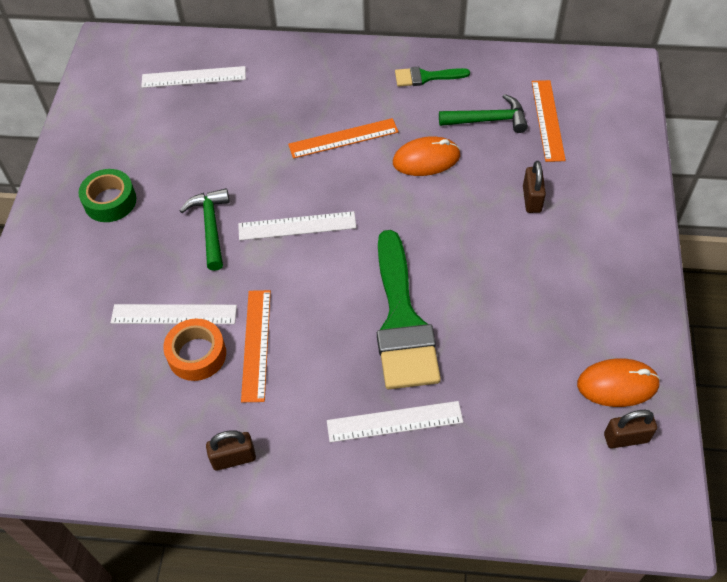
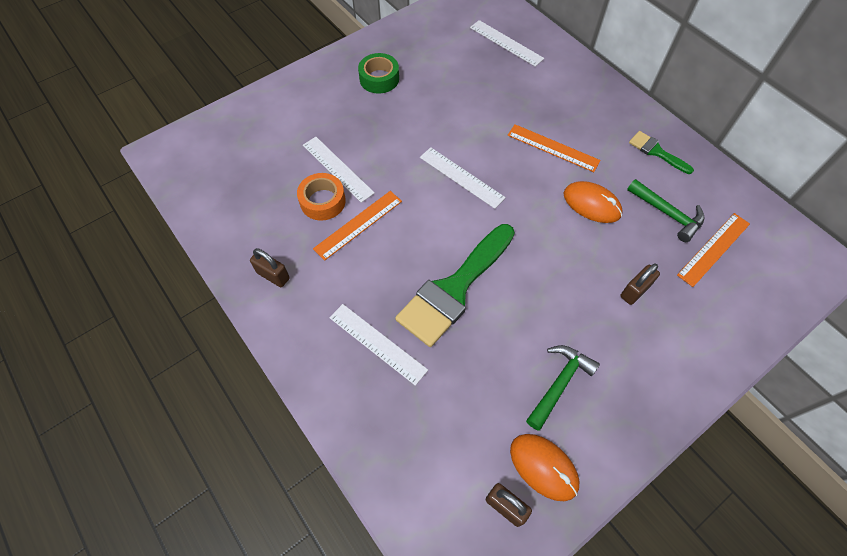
camera: 45 degrees right, 5 degrees up
(210, 227) = (413, 137): green hammer -> green hammer (559, 383)

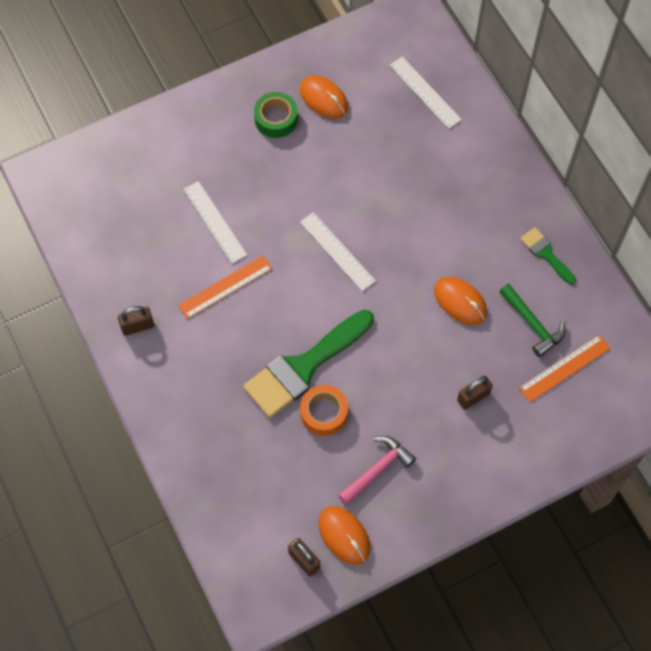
camera: 10 degrees right, 5 degrees up
(273, 275) = (137, 326): brown padlock -> brown padlock turned 60 degrees counterclockwise
(323, 201) = (195, 256): orange tape -> orange tape (324, 413)
(377, 343) = (223, 406): white ruler -> none
(418, 58) = (324, 98): none -> orange mouse
(553, 148) = (439, 232): orange ruler -> none
(559, 383) = (377, 469): green hammer -> pink hammer

